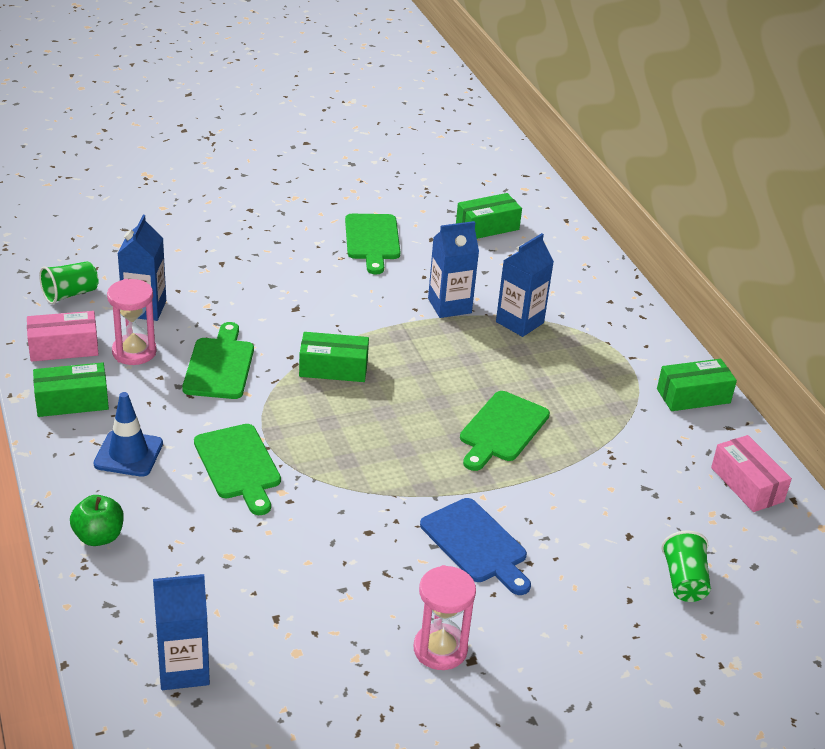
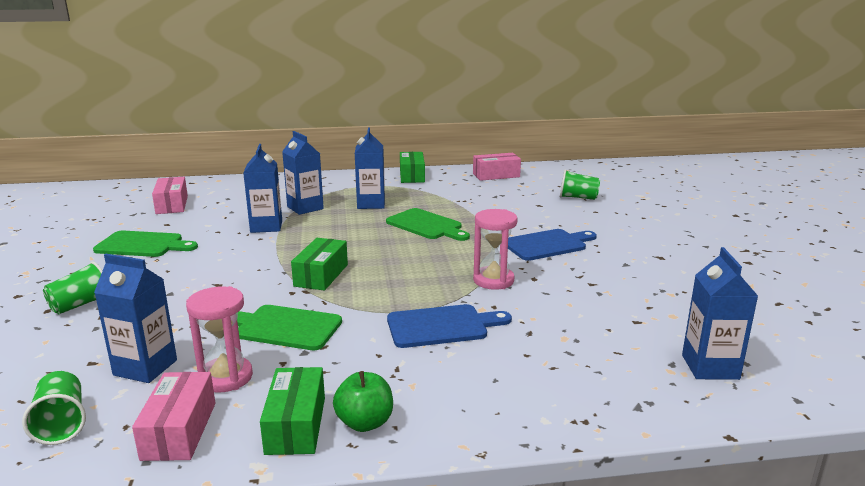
camera: 75 degrees left, 15 degrees down
(99, 537) = (539, 410): green apple -> green apple (365, 423)
(128, 454) = (407, 387): blue traffic cone -> none
(238, 465) = (442, 326): green cutting board -> blue cutting board
(240, 246) = (81, 305): none -> green cup
(440, 649) = (653, 265): pink hourglass -> pink hourglass (493, 280)
(487, 227) = (172, 205): green box -> pink box
(557, 373) = (371, 204): none -> blue carton

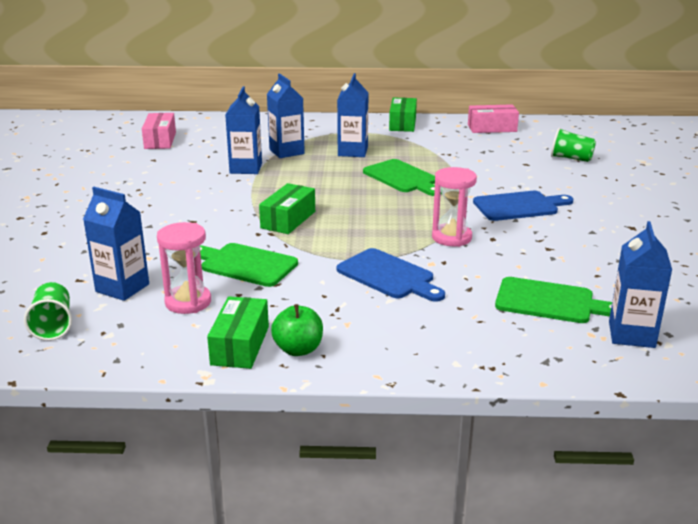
camera: 10 degrees right, 5 degrees up
(81, 305) = (72, 230): green cup -> none
(143, 245) = (130, 178): green cutting board -> green cutting board (550, 302)
(179, 430) = (145, 340): pink box -> none
(442, 326) = (388, 276): blue cutting board -> blue cutting board turned 45 degrees clockwise

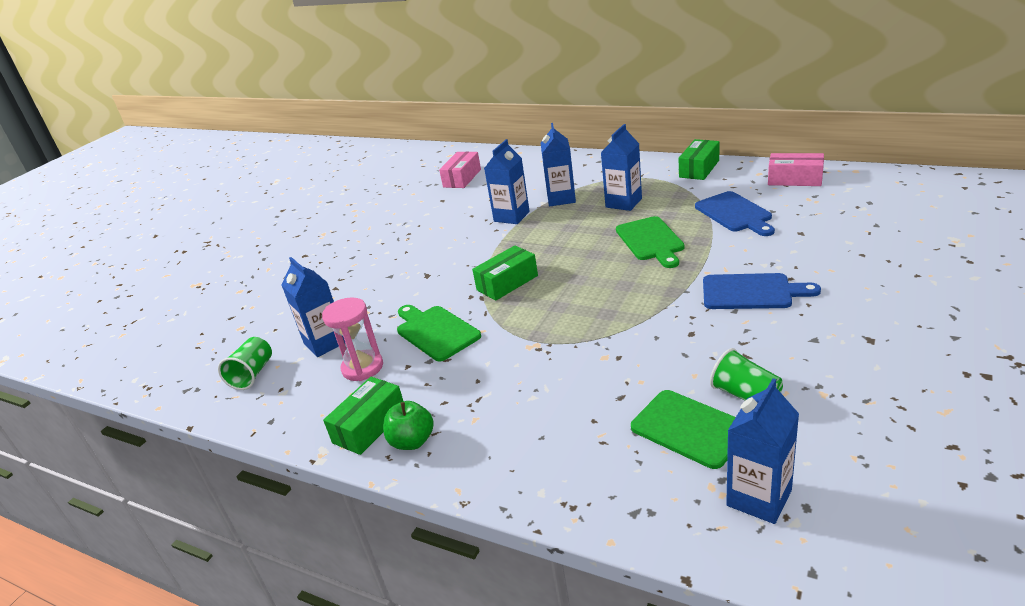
camera: 30 degrees right, 5 degrees up
(388, 276) = (552, 366): blue cutting board -> blue cutting board (735, 213)
(451, 237) = (648, 326): pink hourglass -> none
(571, 158) = (862, 229): green cup -> green cup (745, 395)

